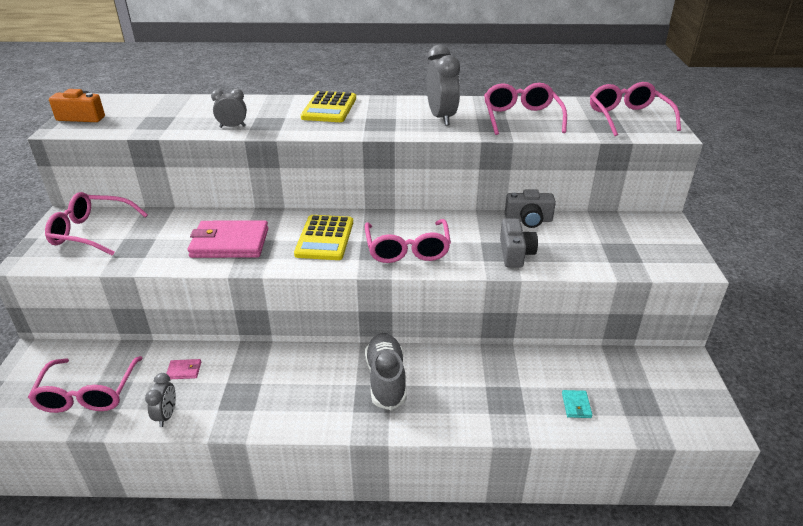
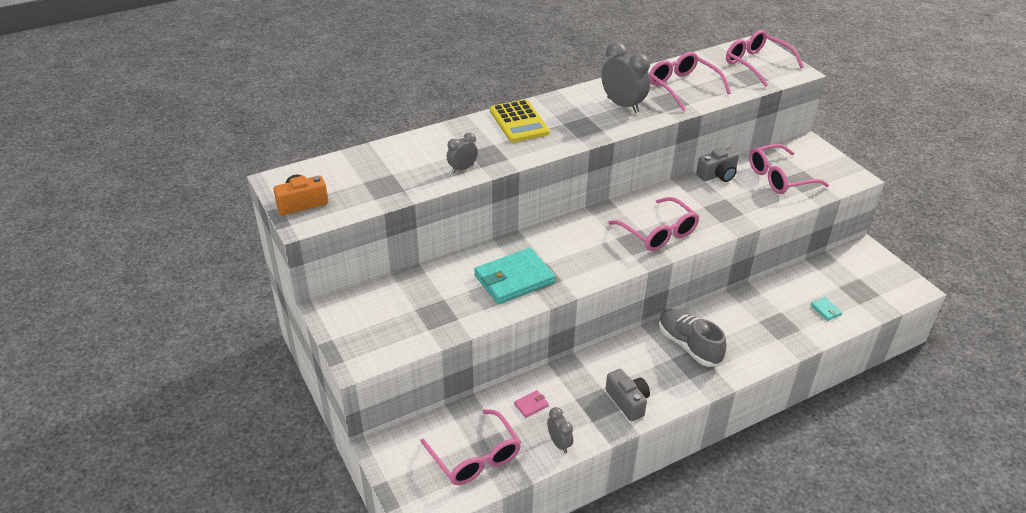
camera: 30 degrees left, 5 degrees up
(91, 232) = (377, 315): pink glasses -> pink glasses (779, 178)
(229, 243) = (514, 279): pink wallet -> turquoise wallet
(325, 238) = (585, 246): yellow calculator -> none
(515, 253) = (736, 208): grey camera -> grey camera (628, 401)

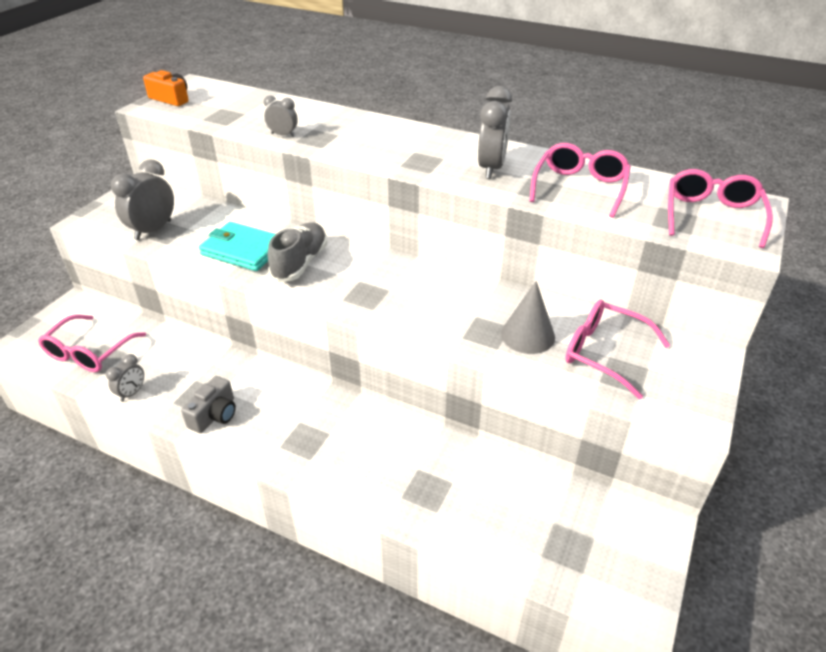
camera: 55 degrees right, 0 degrees up
(424, 320) = (153, 230): none -> grey clock
(519, 122) = (388, 133): yellow calculator -> none
(531, 405) = (170, 357): pink wallet -> none
(658, 233) = (395, 303): pink glasses -> none
(688, 345) = (329, 427): grey shoe -> grey shoe (300, 263)
(718, 175) = (547, 306): grey camera -> none
(740, 196) = (527, 335): none -> grey cone
(825, 310) = (495, 524): turquoise wallet -> none

